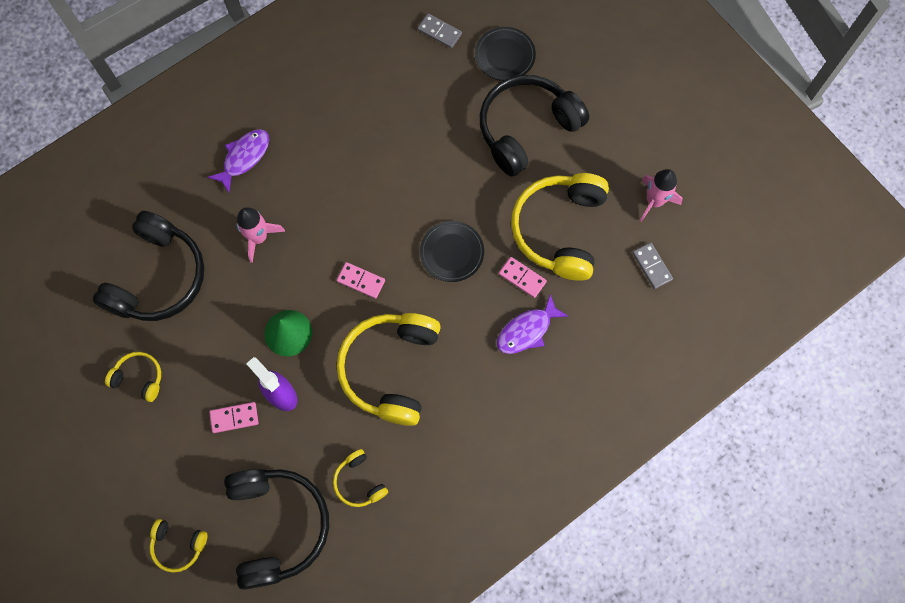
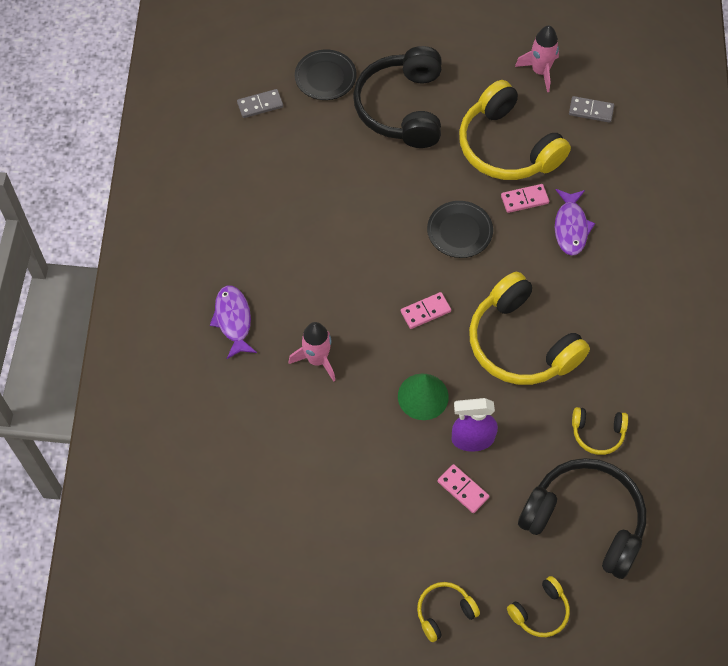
camera: 50 degrees left, 10 degrees down
(139, 378) = (361, 540): yellow headphones -> yellow headphones (444, 612)
(158, 277) = (281, 462): black headphones -> none
(234, 418) = (463, 489): pink domino -> pink domino turned 75 degrees counterclockwise

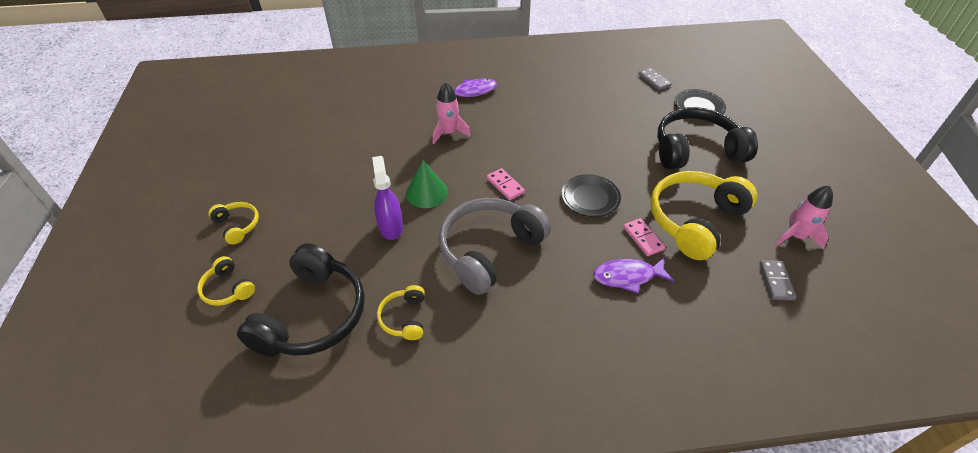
camera: 80 degrees right, 15 degrees down
(463, 489) = (344, 226): pink domino -> none
(520, 343) = (489, 250): yellow headphones -> grey headphones

